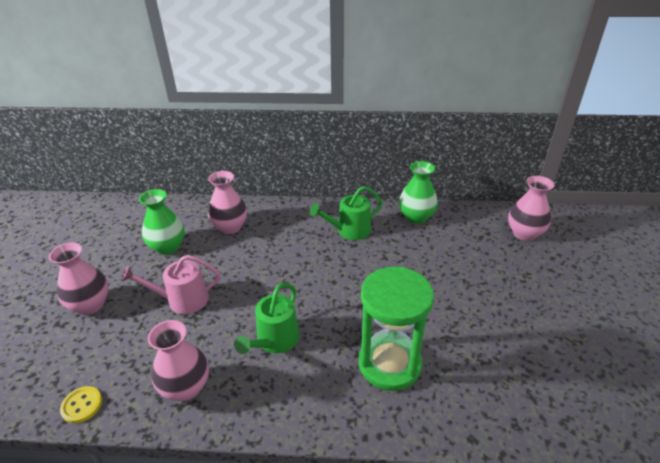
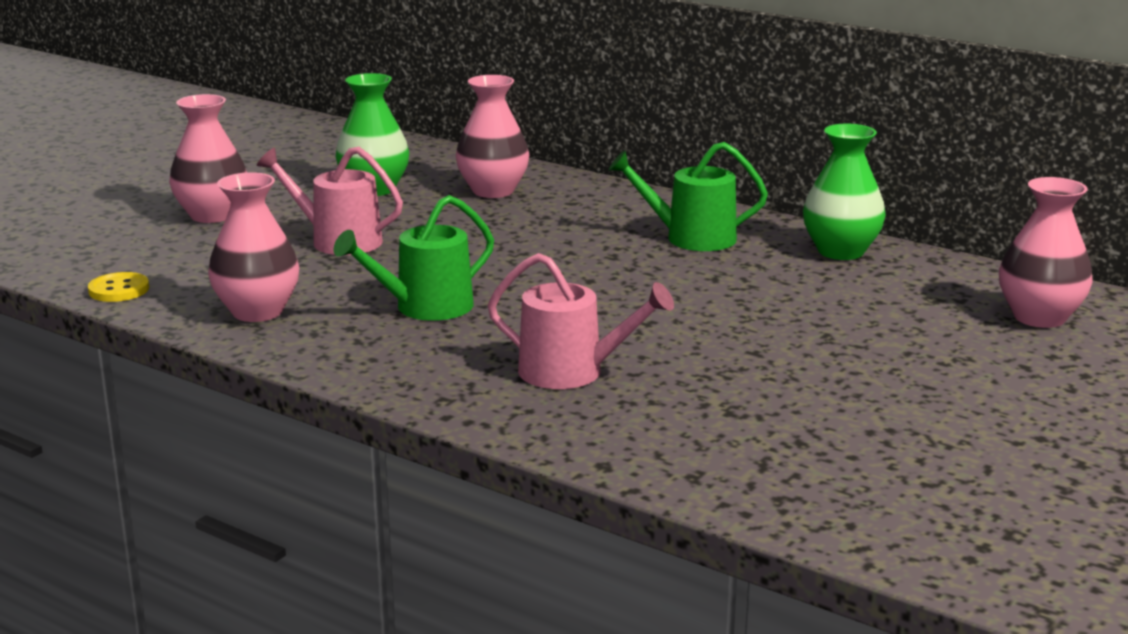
camera: 30 degrees right, 15 degrees down
(389, 364) = (571, 372): green hourglass -> pink watering can

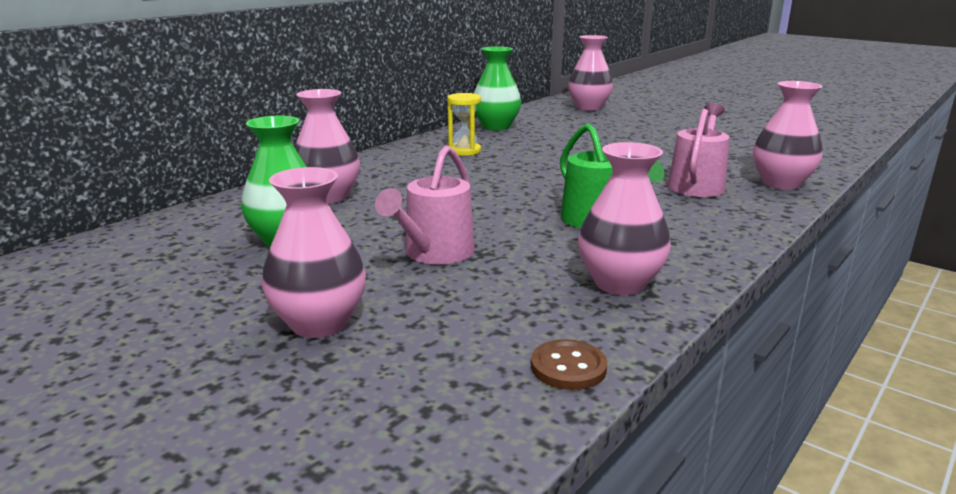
camera: 85 degrees left, 0 degrees up
(119, 290) = (568, 367): yellow button -> brown button
(590, 433) = (781, 183): none -> pink vase
(691, 238) = (464, 151): green watering can -> yellow hourglass

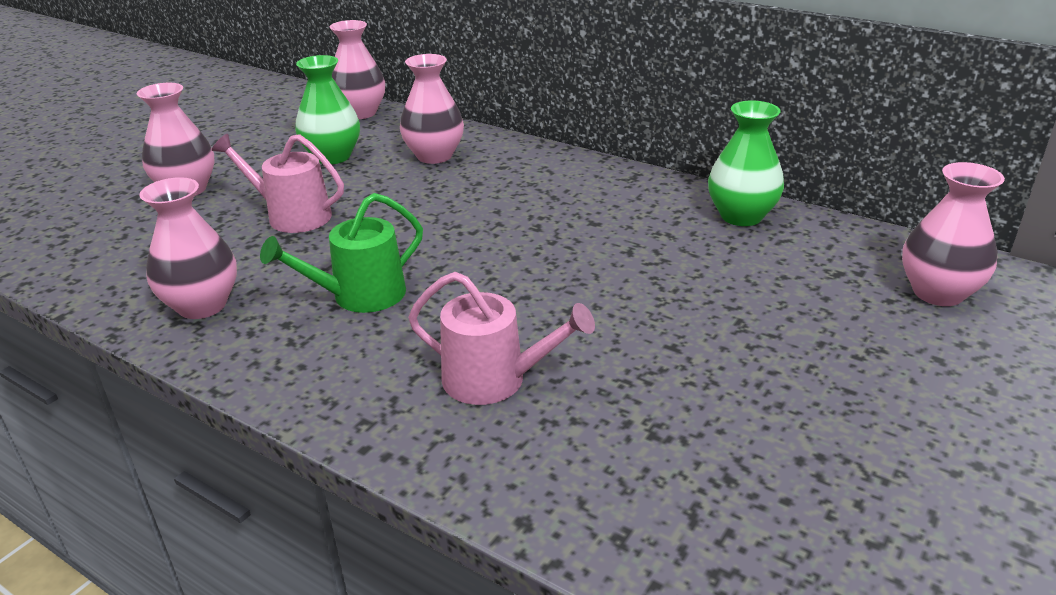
camera: 85 degrees right, 10 degrees up
(464, 151) = (607, 204): yellow hourglass -> none
(568, 367) = (80, 281): brown button -> none
(781, 183) = (511, 471): pink vase -> pink vase (360, 113)

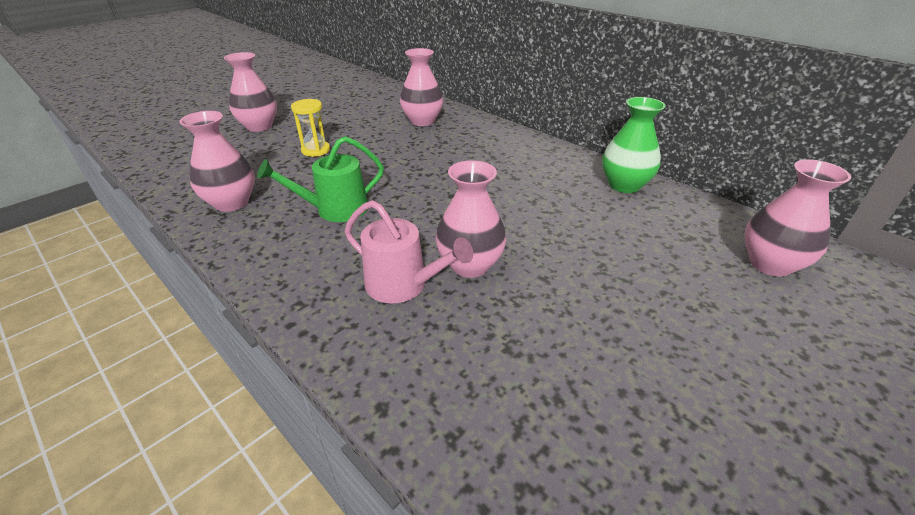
camera: 10 degrees right, 5 degrees up
(292, 216) = (316, 150): pink watering can -> yellow hourglass
(332, 157) = (357, 115): green vase -> none
(360, 113) = (386, 90): pink vase -> pink vase (470, 265)

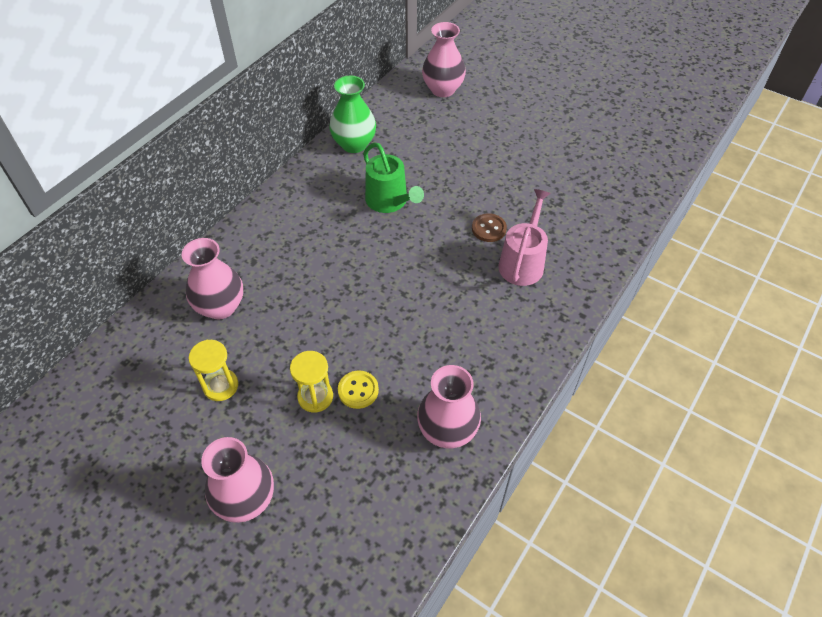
camera: 100 degrees left, 15 degrees up
(307, 167) = (358, 390): none -> yellow button
(336, 209) = (437, 334): green watering can -> green watering can (389, 201)
(352, 120) = (220, 386): none -> yellow hourglass
(470, 265) = (489, 229): pink vase -> brown button

